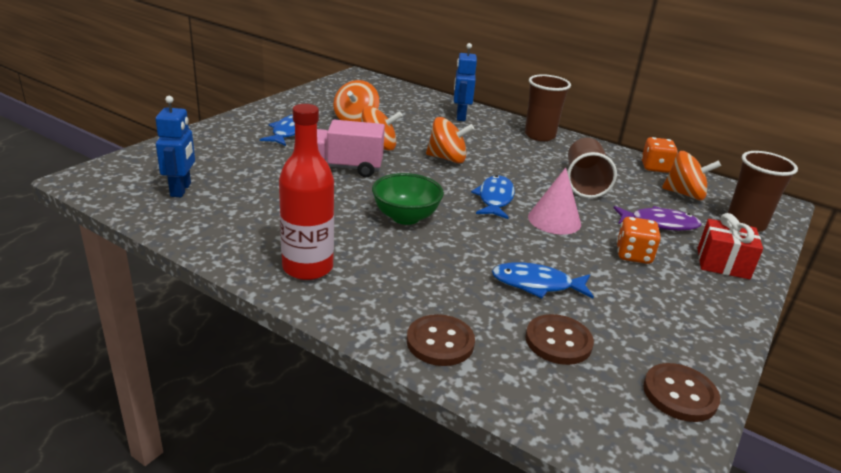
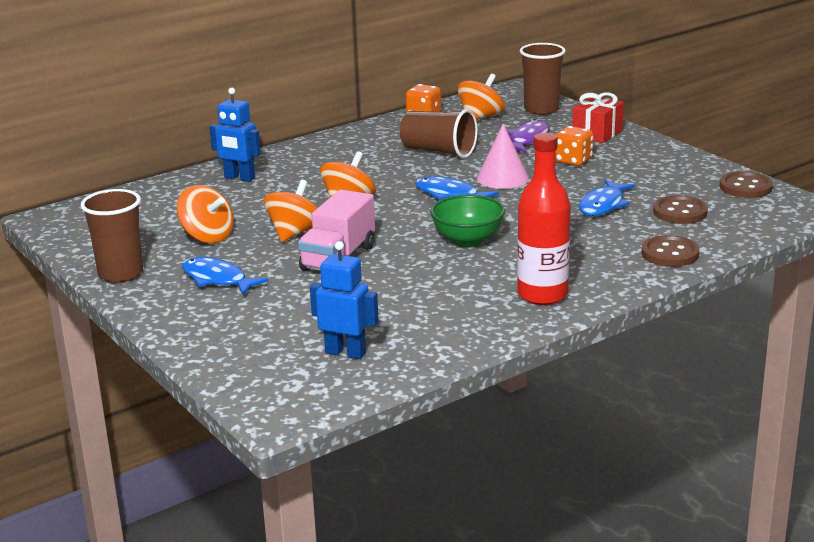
camera: 65 degrees left, 5 degrees down
(539, 135) = (319, 149): brown cup -> brown cup (121, 274)

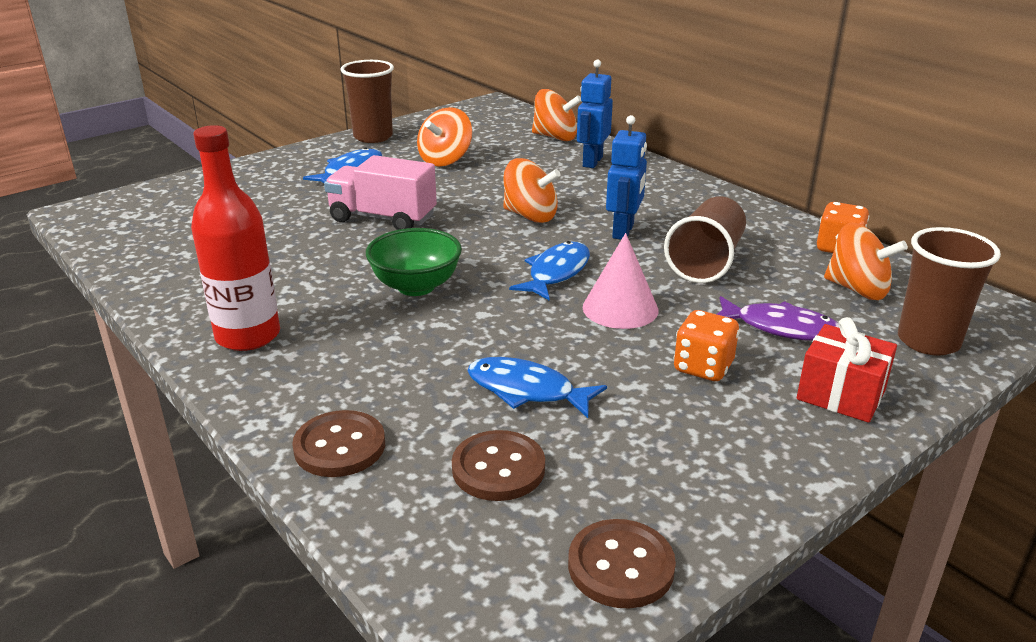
camera: 85 degrees right, 5 degrees up
(294, 233) = (449, 195): orange spinning top -> orange spinning top (555, 137)
(345, 352) = (173, 232): blue robot -> blue robot (623, 231)

